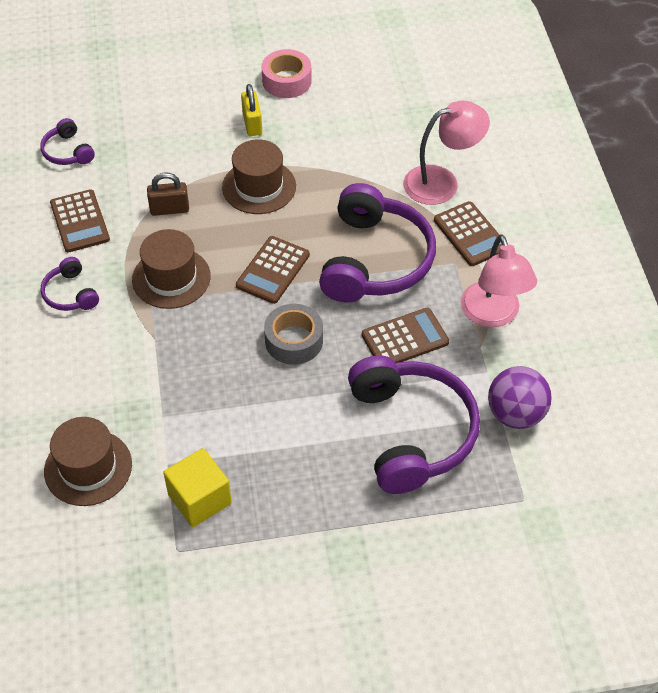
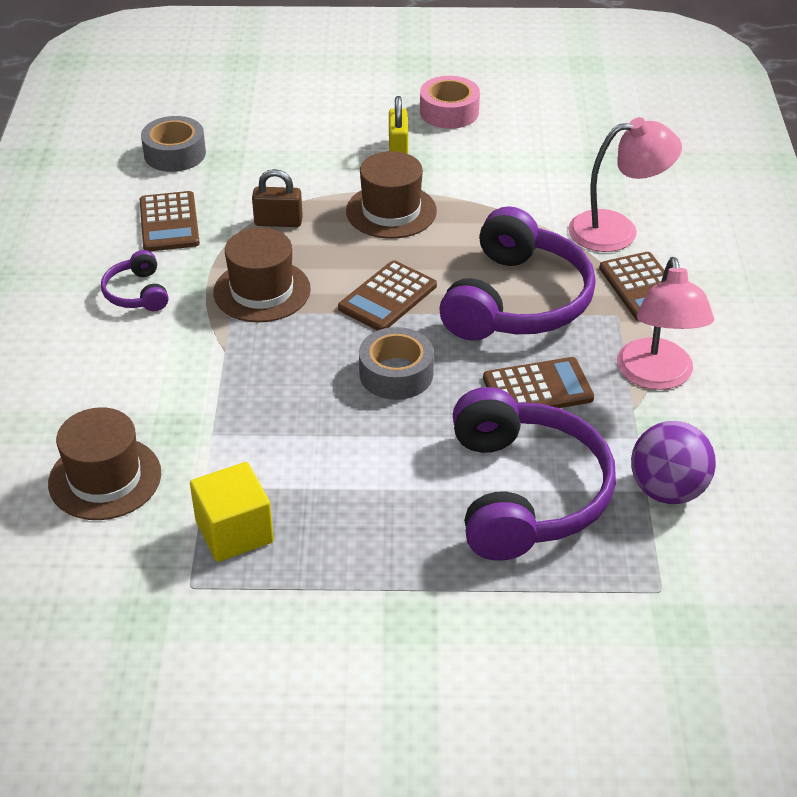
camera: 10 degrees right, 10 degrees down
(67, 152) = (175, 154): purple headphones -> grey tape

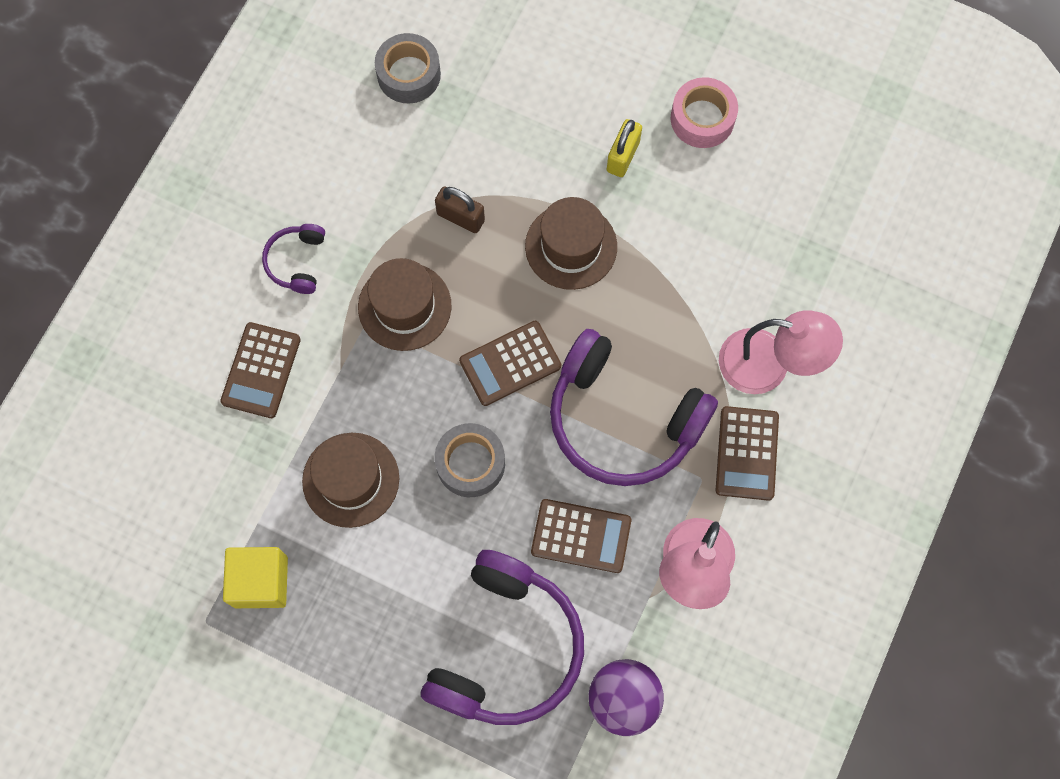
camera: 25 degrees right, 30 degrees up
(105, 478) = (186, 477): brown hat -> brown hat (351, 480)
(169, 222) = (363, 176): brown calculator -> brown calculator (261, 370)
(517, 301) = (622, 420): purple headphones -> purple headphones turned 75 degrees clockwise

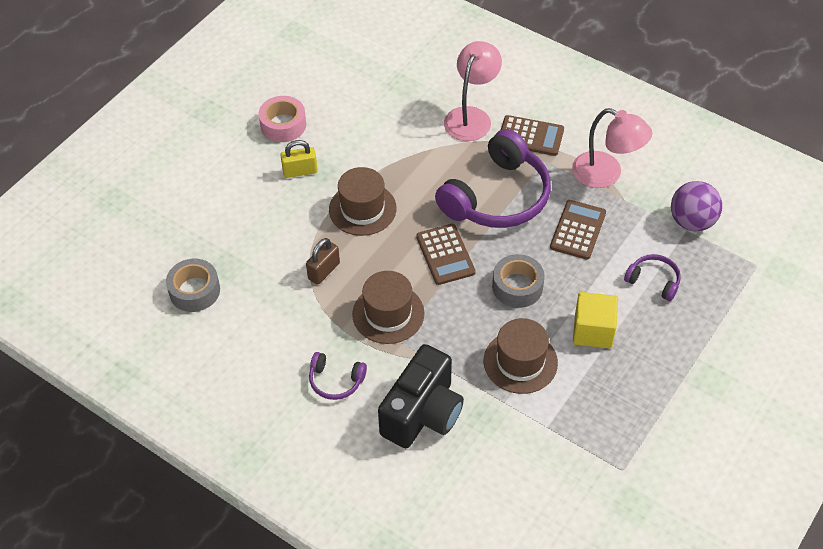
camera: 80 degrees left, 20 degrees down
(261, 370) = (423, 414): brown calculator -> black camera
(261, 581) = (594, 428): yellow cube -> yellow cube (593, 331)
(506, 648) = (653, 281): purple headphones -> purple headphones, size x0.46
(623, 156) = (300, 171): yellow padlock -> yellow padlock turned 45 degrees counterclockwise

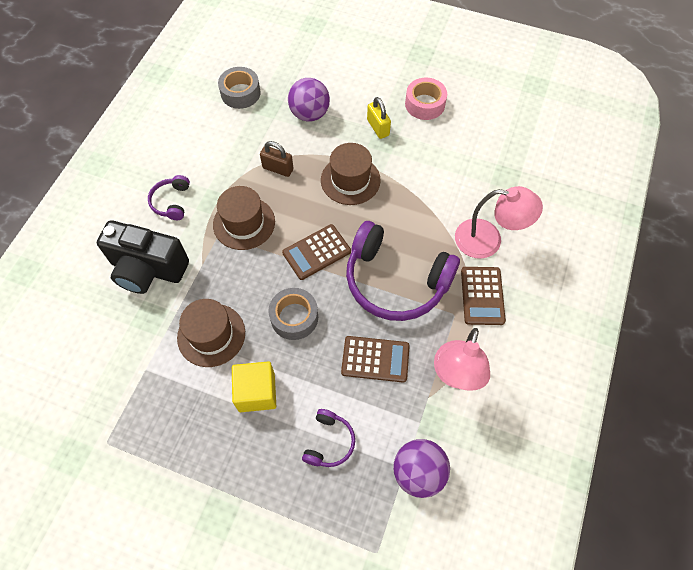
camera: 75 degrees right, 10 degrees up
(255, 228) = (309, 114): none -> purple ball

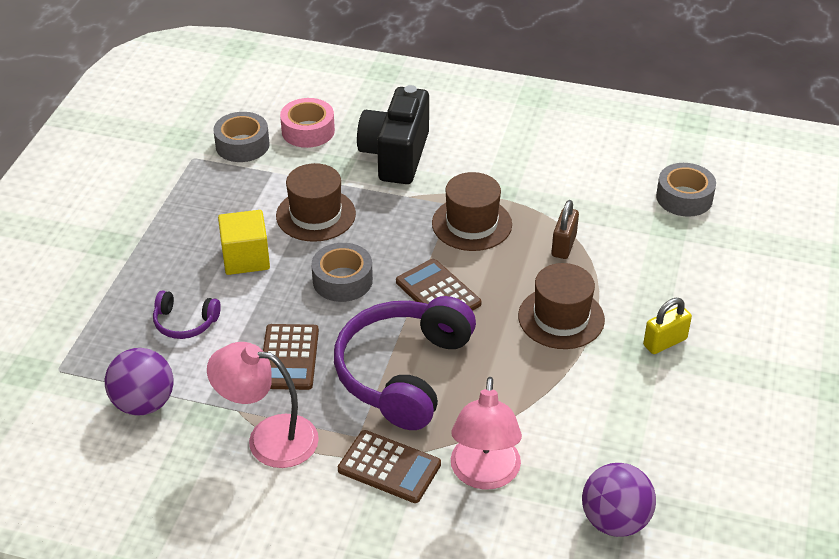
camera: 85 degrees right, 20 degrees down
(99, 396) = (242, 145): none -> grey tape
(171, 202) = (492, 161): purple headphones -> none
(309, 114) = (668, 268): purple ball -> purple ball (615, 521)
(425, 104) = (730, 395): pink tape -> pink tape (308, 131)
(482, 296) = (389, 467): brown calculator -> brown calculator turned 150 degrees counterclockwise

